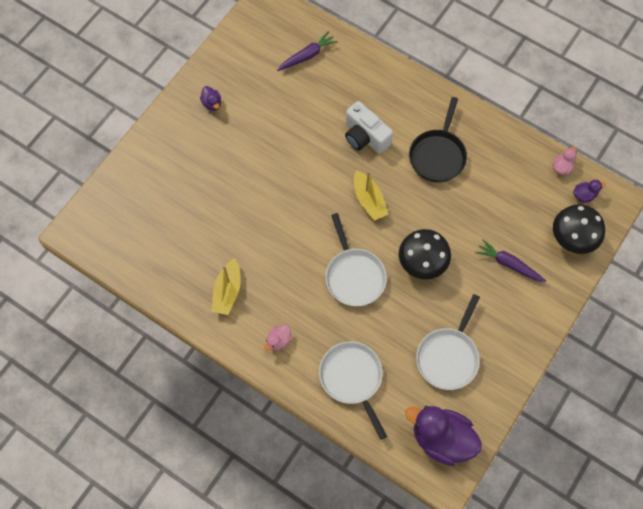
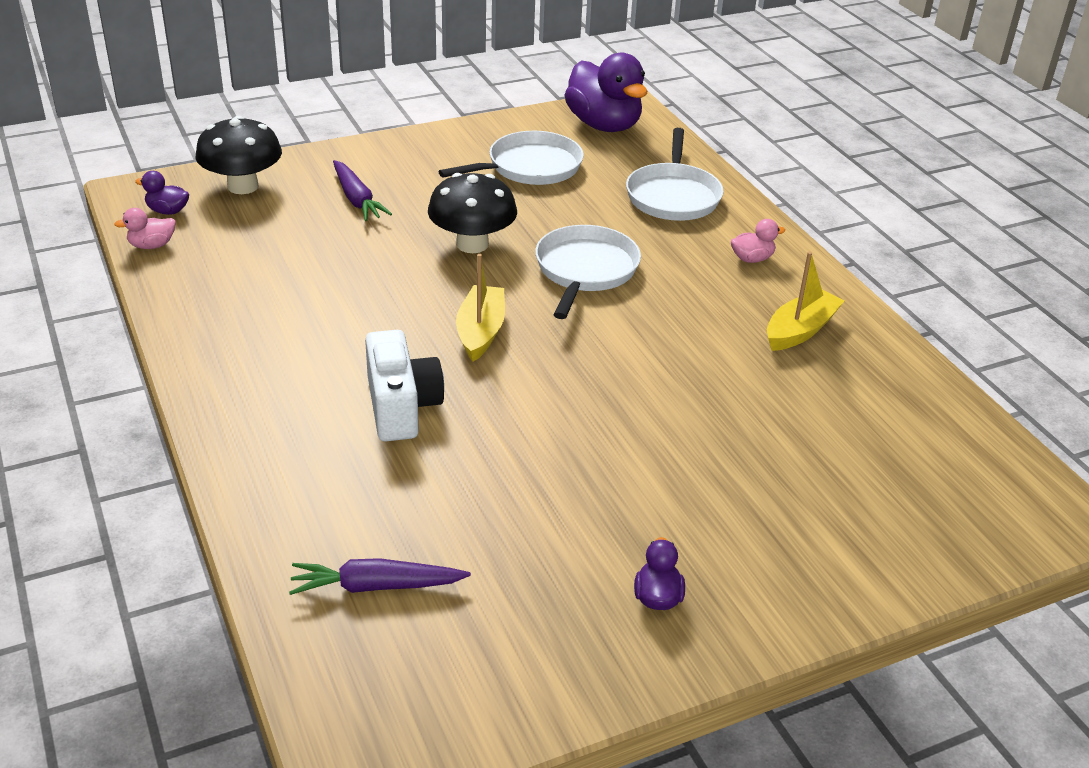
camera: 150 degrees left, 30 degrees down
(438, 155) = (310, 333): black pan -> none

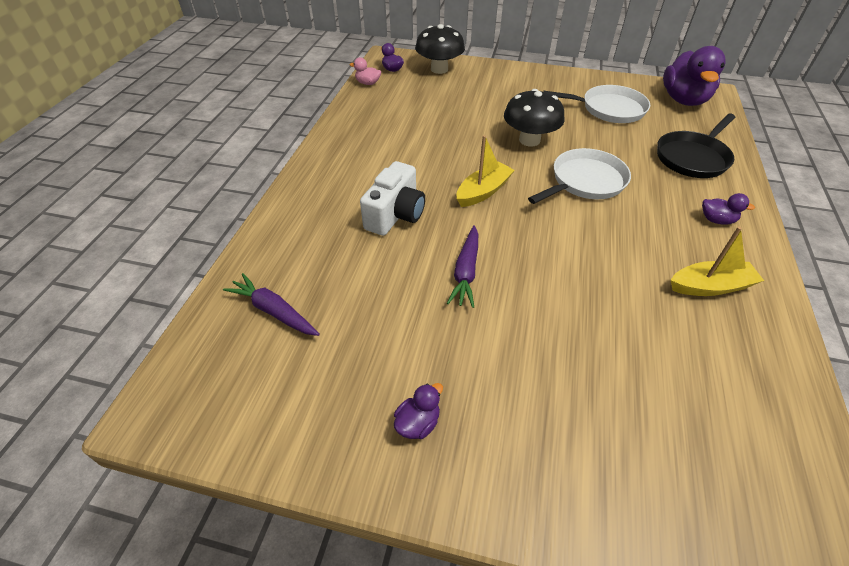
camera: 40 degrees right, 10 degrees up
(357, 199) = (489, 94): purple carrot -> purple carrot (466, 272)
(673, 196) = (693, 158): white pan -> black pan
(752, 259) = (716, 220): pink duck -> purple duck

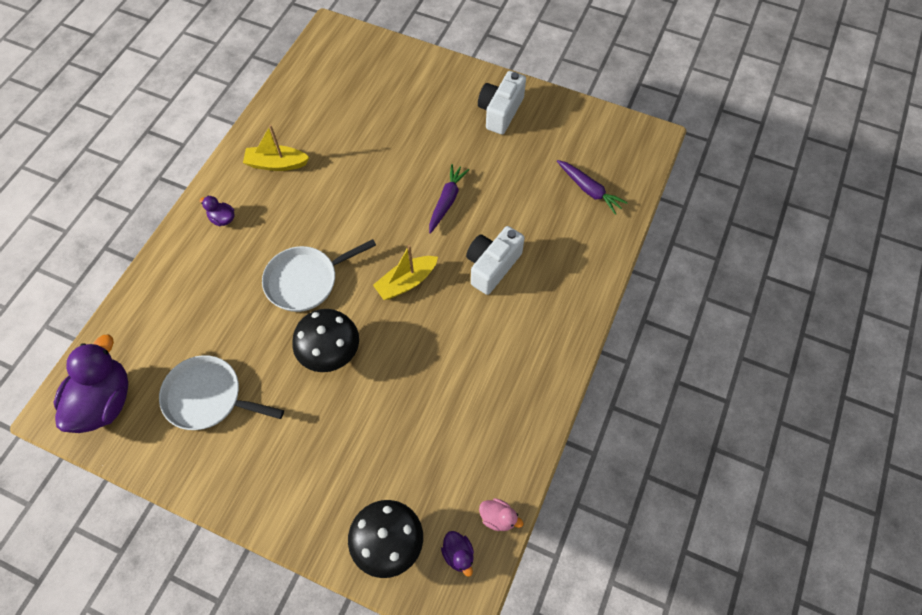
camera: 170 degrees left, 15 degrees up
(418, 423) = (500, 112): purple duck -> white camera
(693, 158) = (179, 296): black pan -> none

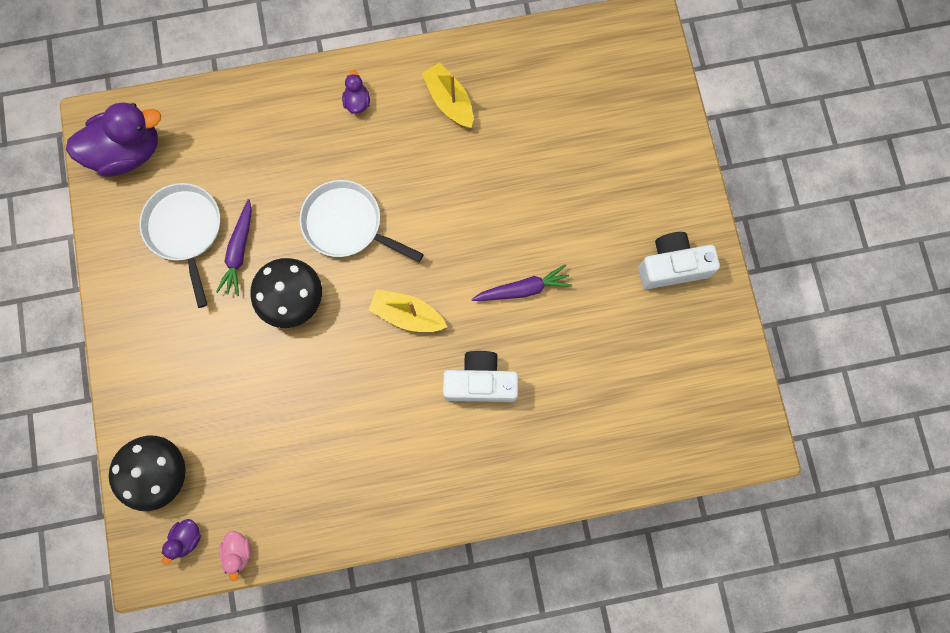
camera: 55 degrees right, 15 degrees up
(589, 190) = (638, 420): purple carrot -> purple carrot (239, 251)

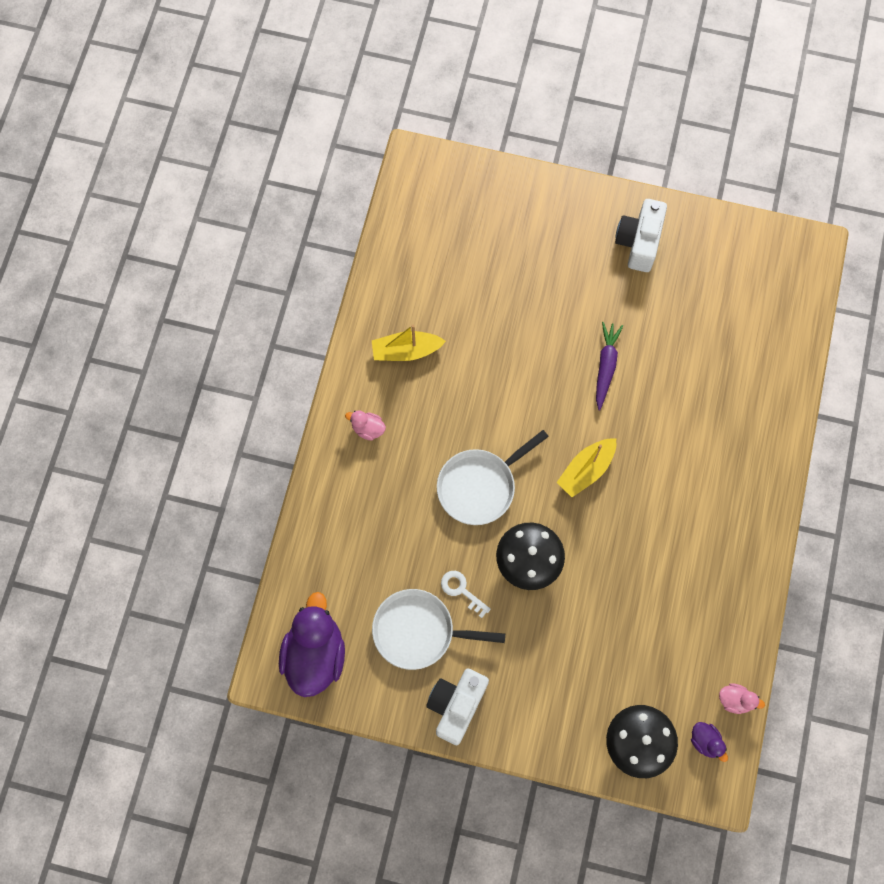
camera: 65 degrees left, 5 degrees down
(239, 251) = (461, 590): purple carrot -> white key
(357, 102) = (368, 429): purple duck -> pink duck
(480, 382) = (671, 436): white camera -> white camera (456, 705)

